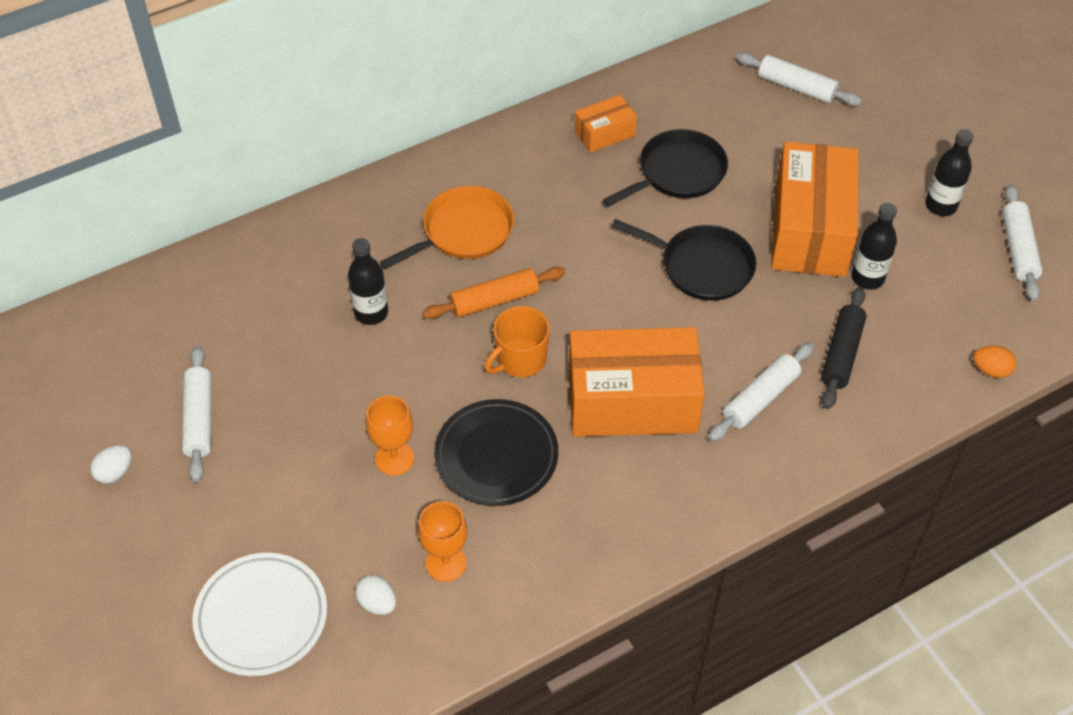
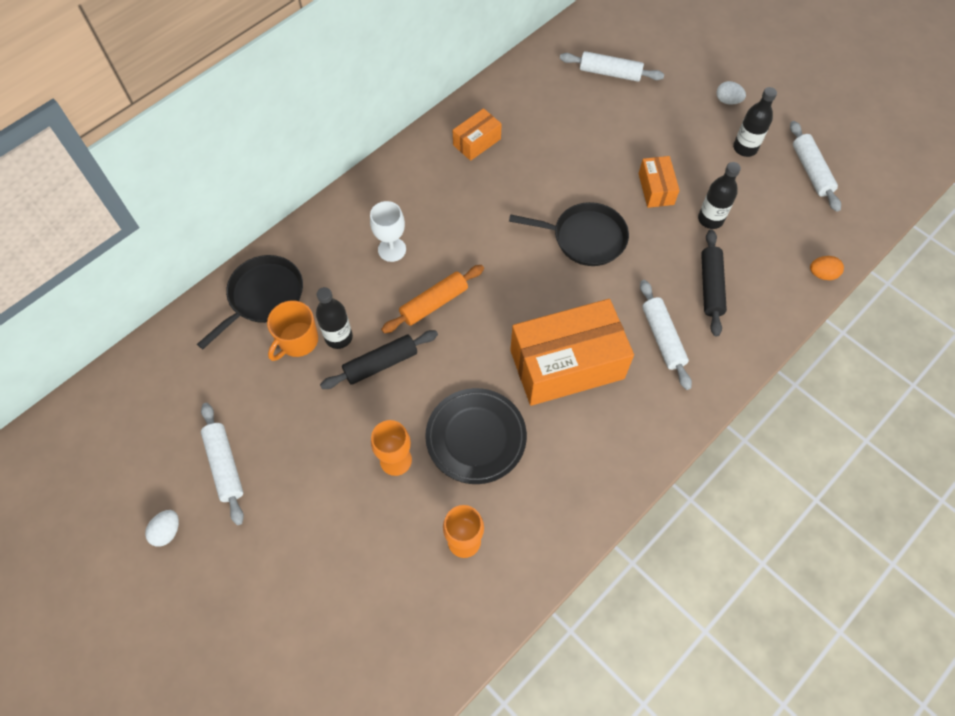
camera: 15 degrees left, 10 degrees up
(261, 617) = (329, 629): white plate -> none
(377, 603) = (420, 590): white egg -> white egg (727, 101)
(411, 352) = (381, 364): none -> black rolling pin
(464, 231) = (392, 249): orange pan -> white goblet
(520, 359) = (469, 349): orange mug -> orange mug (297, 341)
(678, 173) = (543, 163): black pan -> black pan (263, 296)
(760, 398) = (662, 338): white rolling pin -> white rolling pin turned 45 degrees counterclockwise
(809, 230) = (656, 189): orange box -> orange box, size x0.48

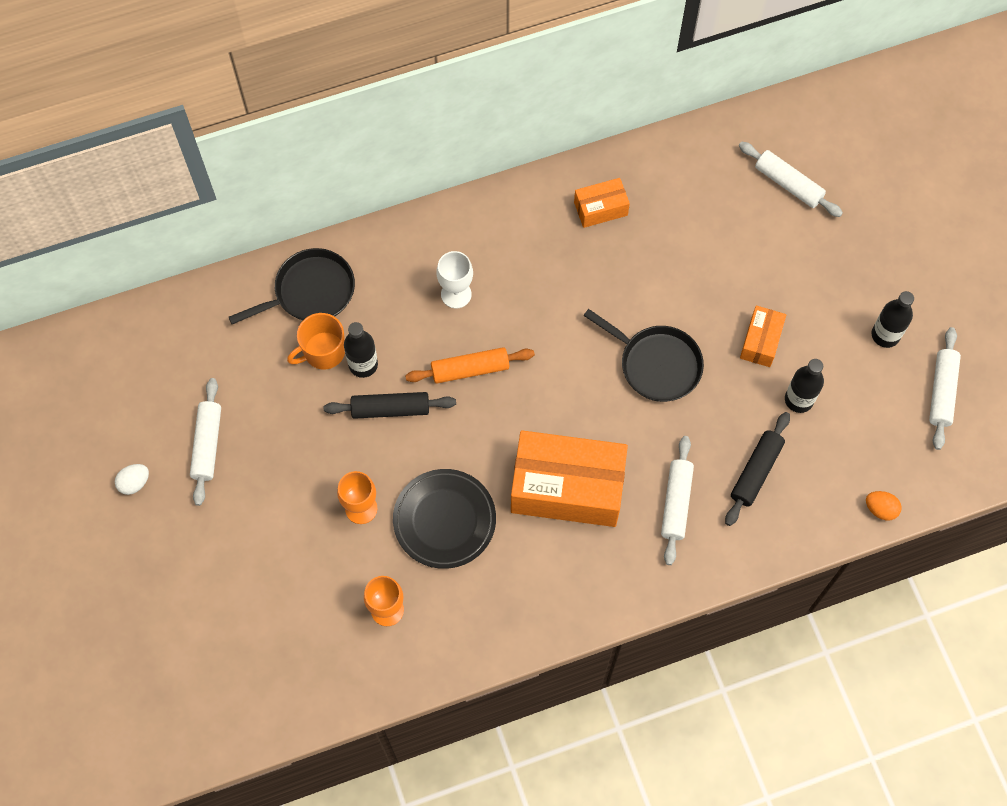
camera: 25 degrees right, 5 degrees up
(727, 101) = (900, 271): white egg -> none

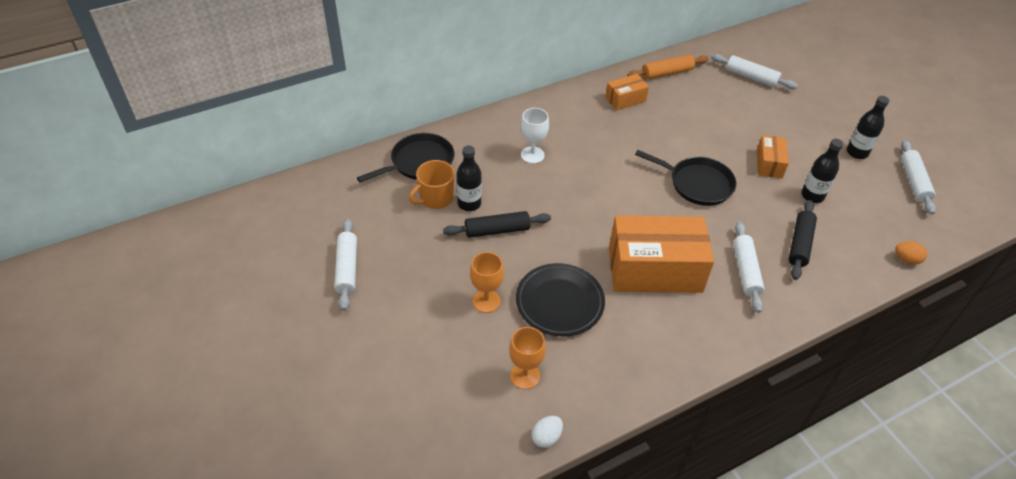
camera: 10 degrees left, 20 degrees down
(134, 483) = (285, 302): white egg -> white egg (546, 437)
(470, 369) = (555, 199): orange rolling pin -> orange rolling pin (667, 73)

